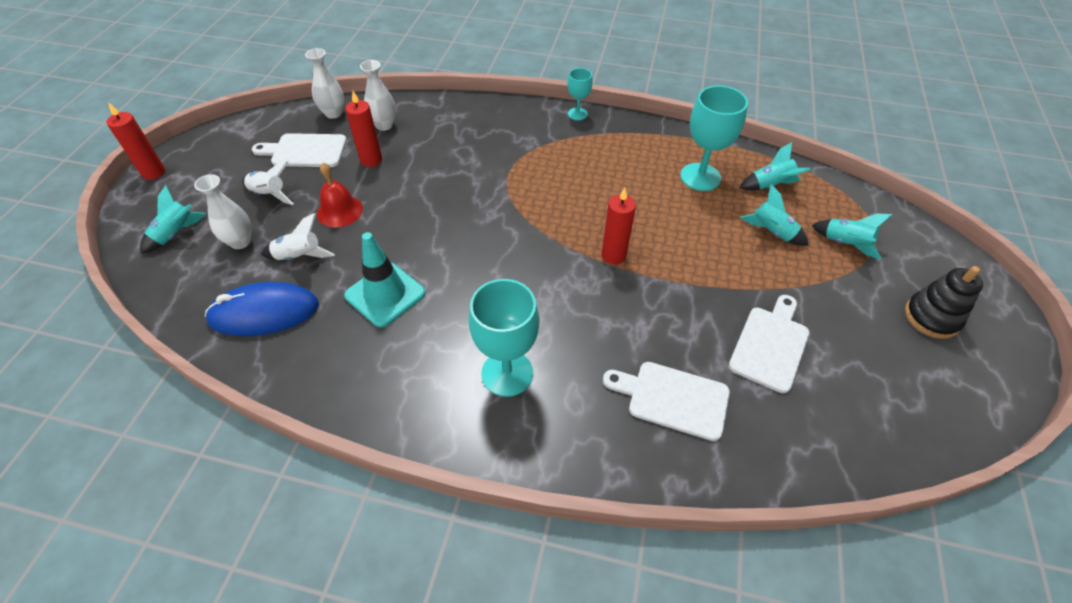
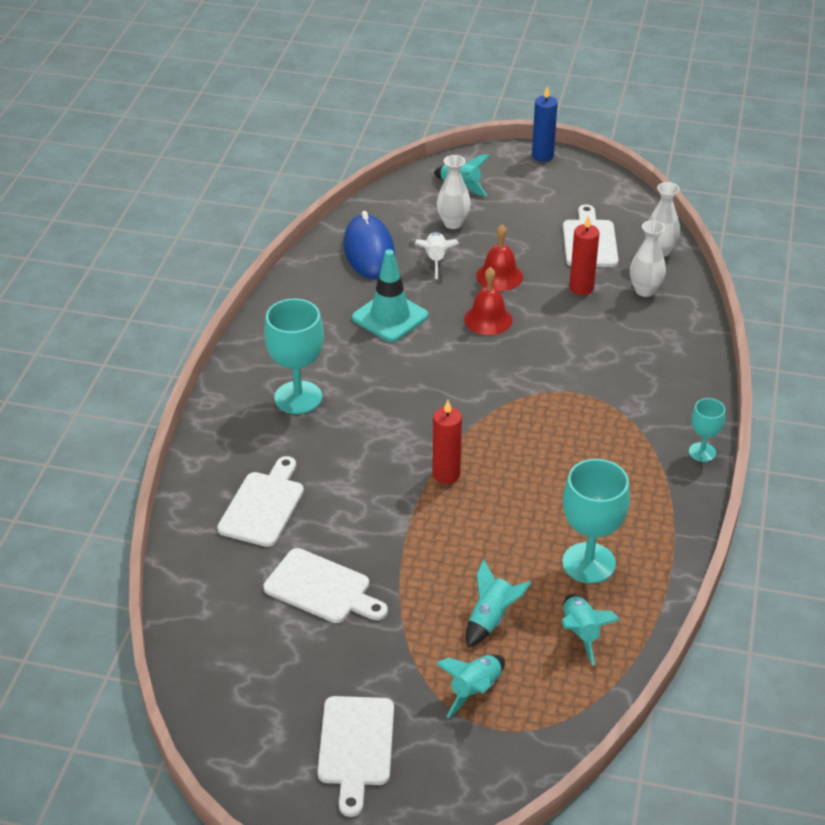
camera: 90 degrees right, 10 degrees down
(153, 172) = (542, 156): red candle -> blue candle
(269, 194) = (518, 229): white rocket -> none
(403, 221) = (488, 319): none -> red bell
(931, 317) = (356, 747): black stacking toy -> white cutting board

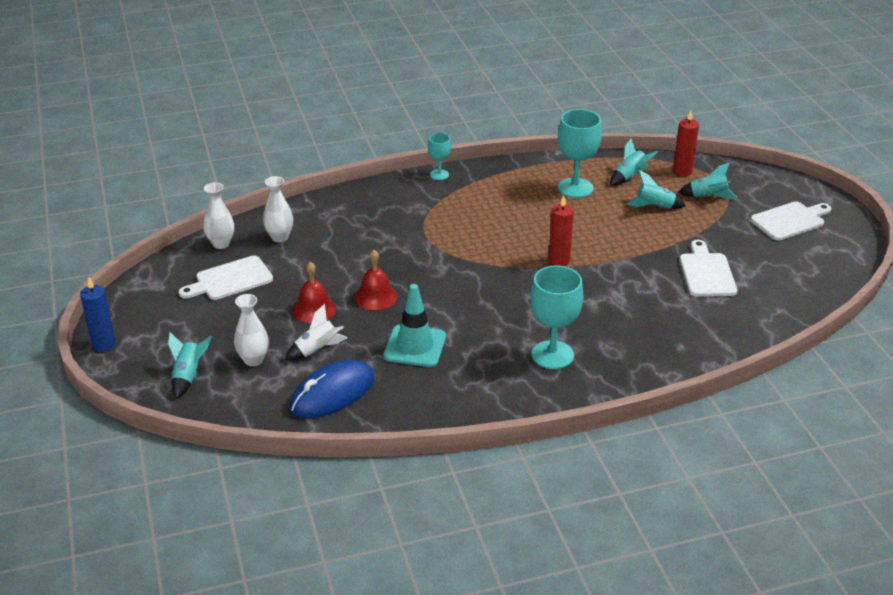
camera: 120 degrees left, 5 degrees down
(263, 505) = (671, 325): white cutting board -> none
(581, 288) = (299, 266): red candle -> red candle (682, 171)

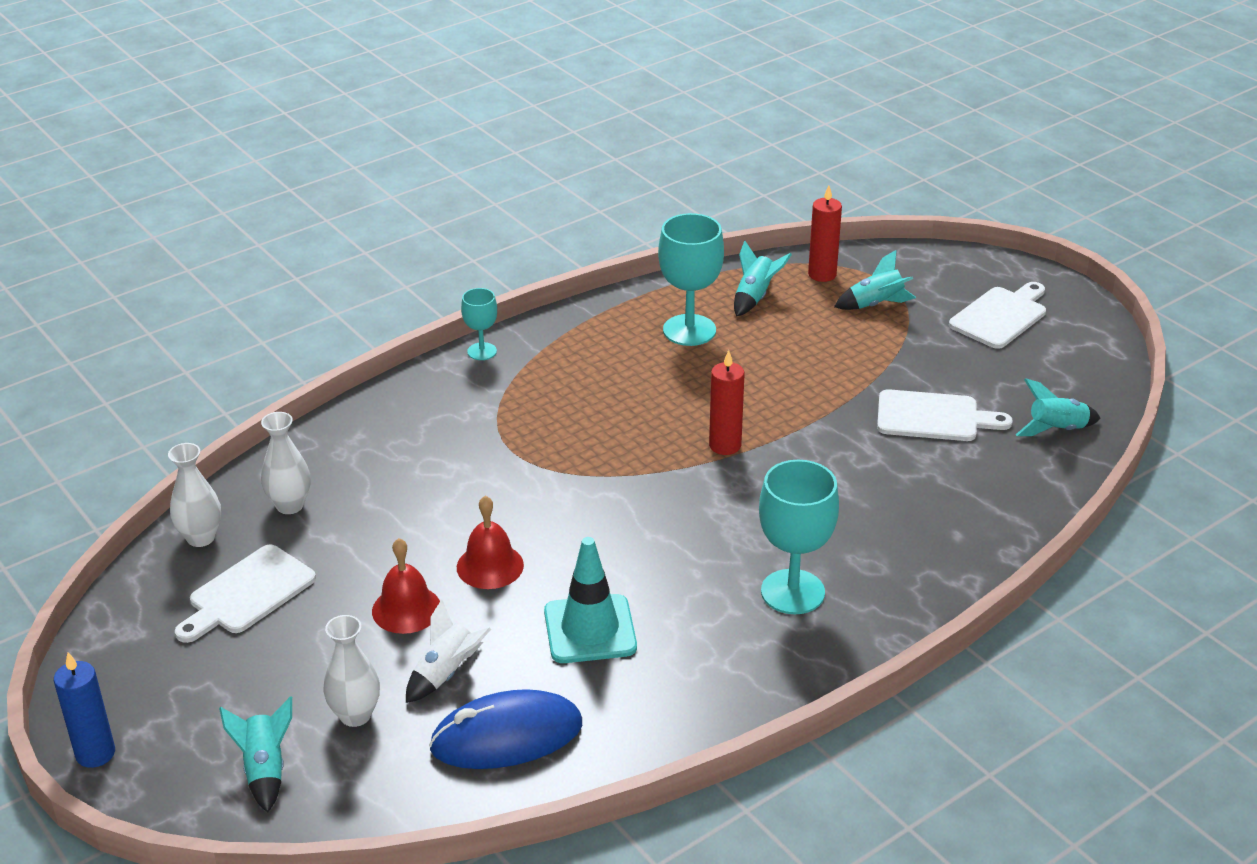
camera: 20 degrees left, 0 degrees up
(332, 393) = (506, 736): blue mouse -> blue mouse turned 45 degrees clockwise
(654, 207) = (813, 335): turquoise rocket -> turquoise rocket (1056, 430)
(706, 273) = (933, 417): white cutting board -> white cutting board turned 120 degrees clockwise

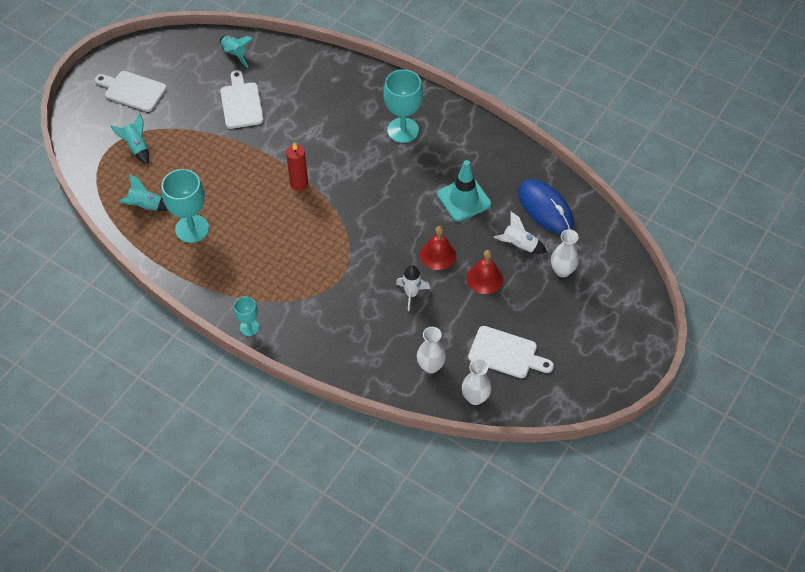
camera: 110 degrees left, 20 degrees up
(95, 753) = (638, 366): blue candle -> none
(265, 770) = (611, 292): turquoise rocket -> none
(432, 517) = (411, 294): none -> white rocket
(822, 274) = (109, 179): red candle -> none

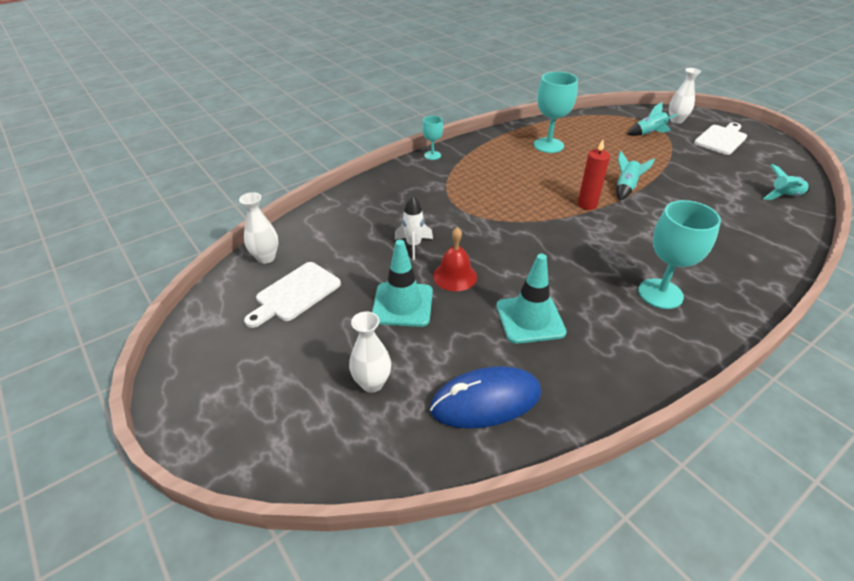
camera: 110 degrees right, 15 degrees down
(145, 206) = (580, 130): turquoise rocket -> turquoise rocket (626, 188)
(241, 103) = (707, 189): white cutting board -> none
(430, 366) = (323, 238): white vase -> white vase (676, 120)
(485, 278) = (402, 304): red bell -> turquoise traffic cone
(519, 245) = (435, 351): white rocket -> none

